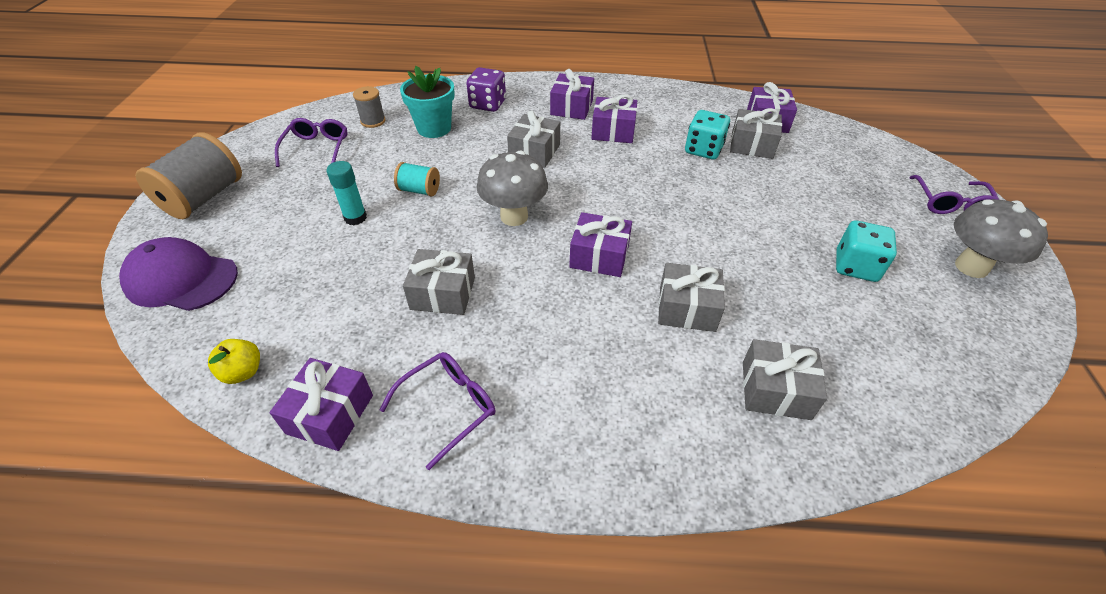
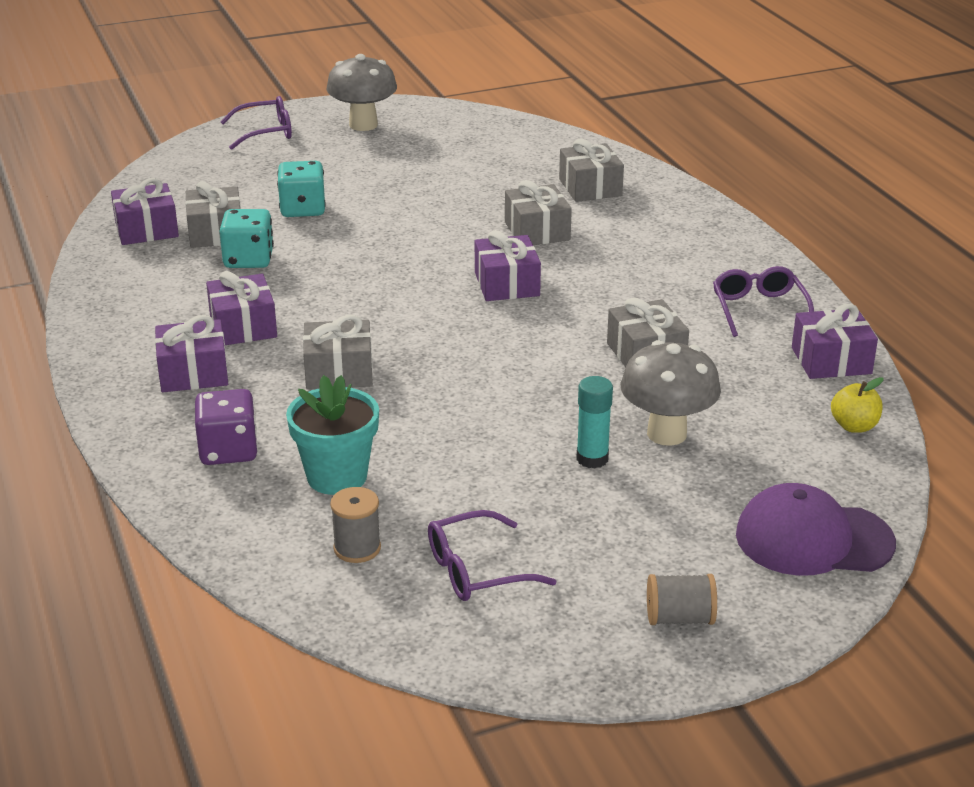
camera: 115 degrees left, 15 degrees down
(181, 279) = (813, 539): purple cap -> purple cap turned 105 degrees clockwise
(204, 198) = (679, 618): grey spool -> grey spool, size x0.52
(419, 190) = (496, 431): turquoise spool -> none
(448, 407) = (759, 309): purple glasses -> purple glasses turned 60 degrees clockwise
(514, 217) = (488, 349): grey mushroom -> grey mushroom (666, 434)
(855, 266) = (406, 167): turquoise dice -> turquoise dice (303, 209)

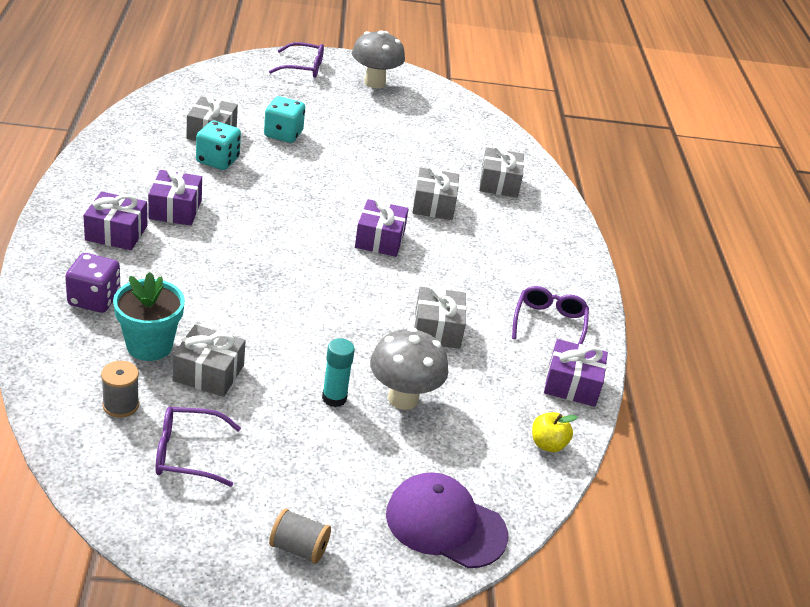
camera: 15 degrees right, 5 degrees up
(146, 229) = (168, 115): purple gift -> none
(339, 372) = (212, 266): grey gift -> grey gift (208, 373)

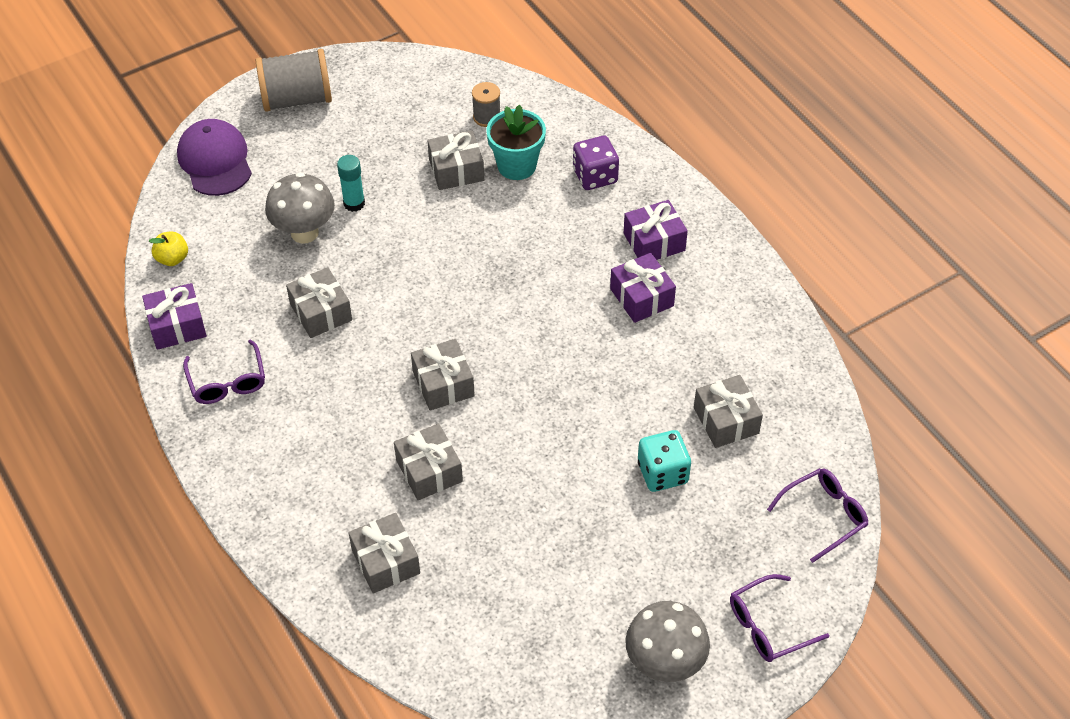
camera: 155 degrees right, 15 degrees up
(187, 453) = (414, 112): purple glasses -> purple glasses (824, 515)
(217, 160) = (677, 384): turquoise dice -> none
(299, 548) = (297, 99): grey spool -> grey spool, size x1.91
(380, 239) = (443, 384): purple gift -> grey gift
(445, 524) = (215, 161): purple cap -> purple cap turned 105 degrees counterclockwise

